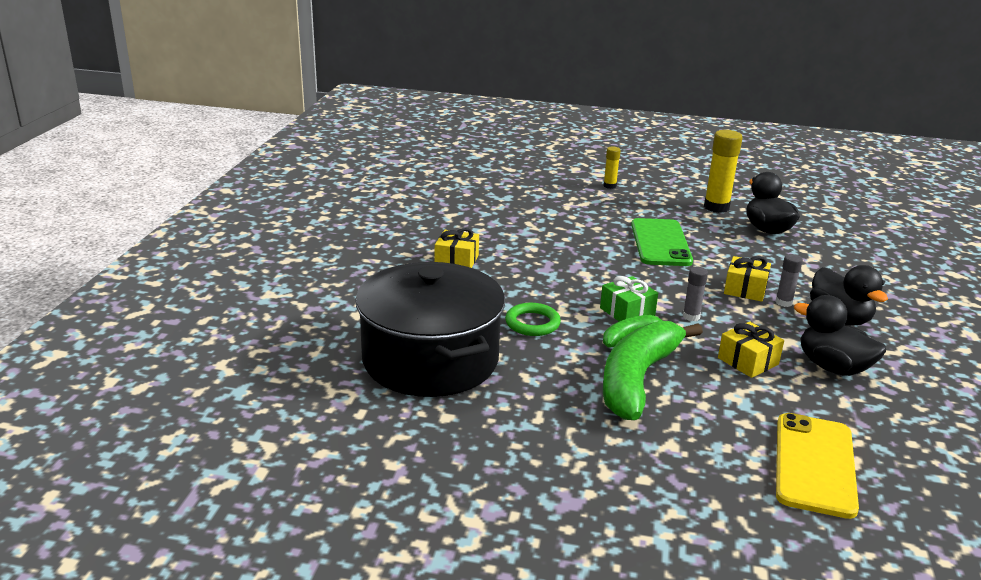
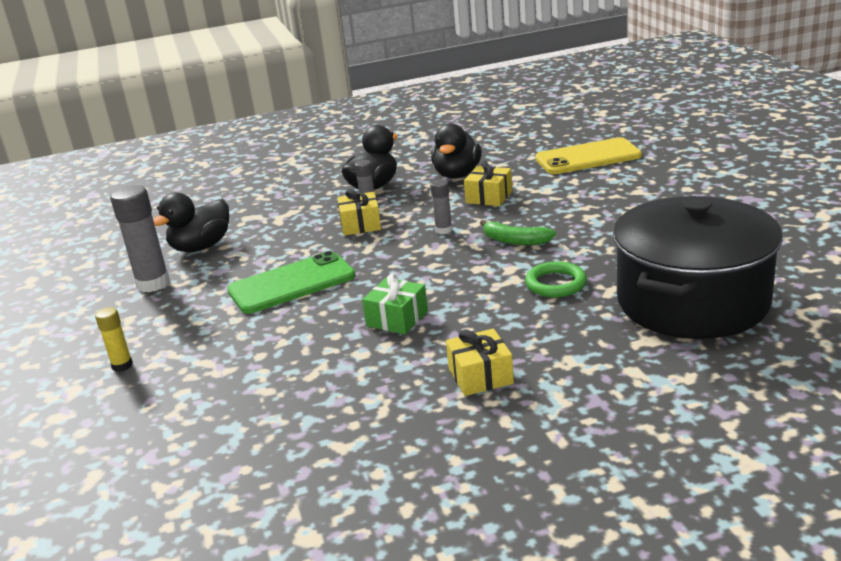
camera: 115 degrees left, 0 degrees up
(627, 312) = (472, 254): green gift -> green gift (397, 318)
(638, 379) = (576, 220): green banana -> none
(716, 207) = (153, 284): yellow glue stick -> grey glue stick

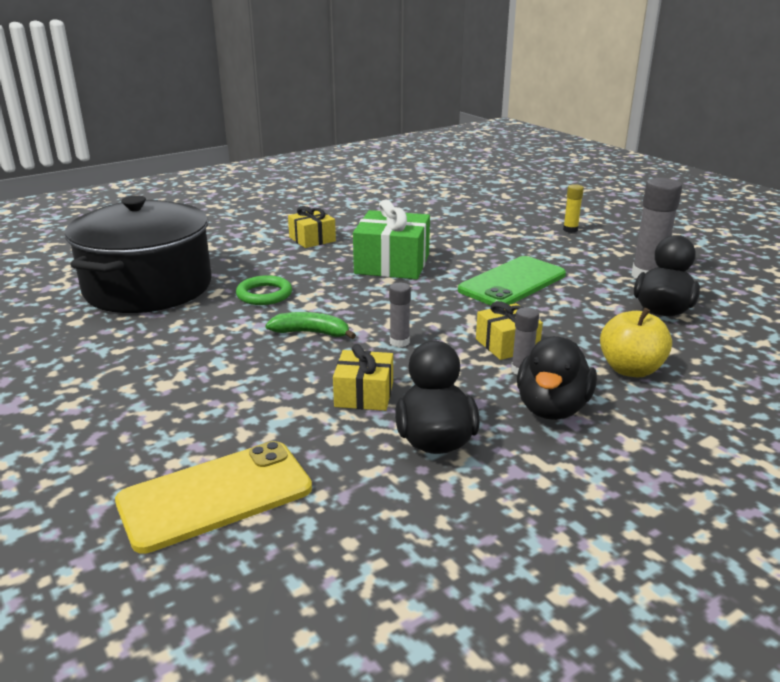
camera: 160 degrees right, 0 degrees up
(294, 205) = (630, 369): none -> yellow apple
(397, 318) = (392, 264): green gift -> green gift, size x1.71

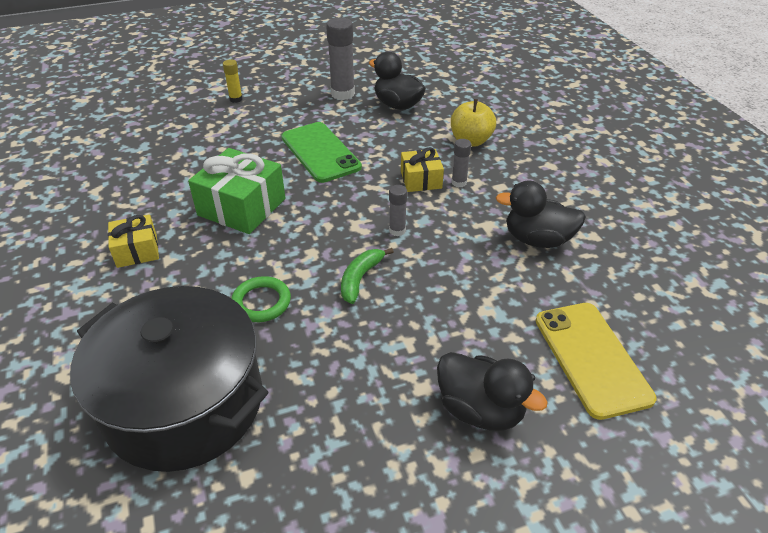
camera: 75 degrees left, 15 degrees up
(364, 394) = (472, 263): yellow gift -> none
(552, 408) = (509, 183): black duck -> black duck (480, 409)

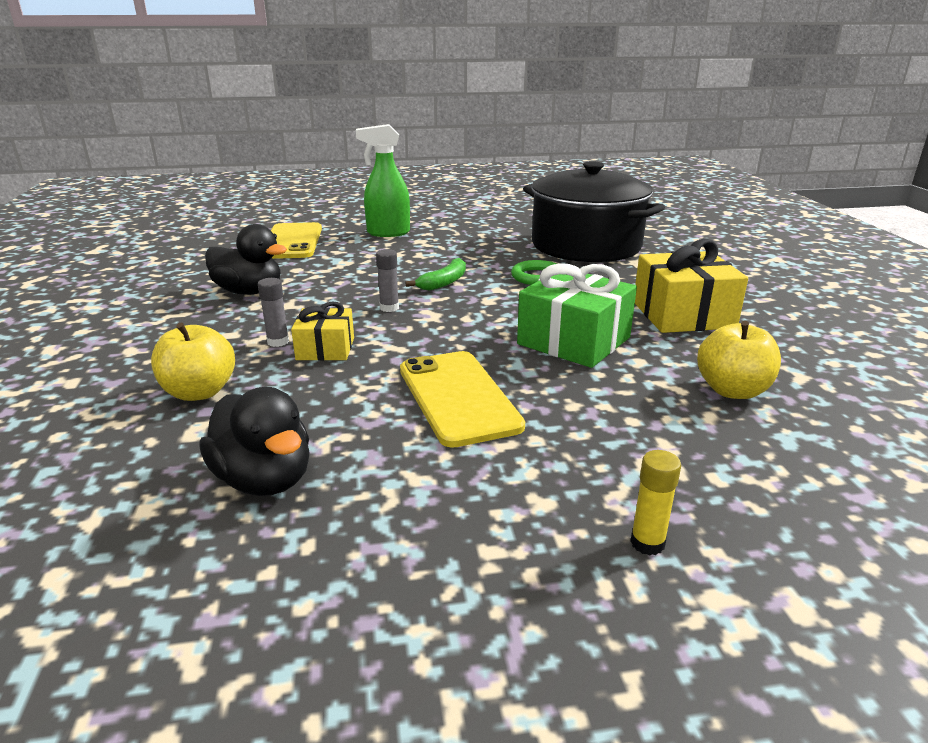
camera: 170 degrees left, 15 degrees down
(137, 250) = (683, 314): yellow gift -> yellow gift, size x1.71
(151, 173) = (732, 390): none -> yellow apple
(320, 152) = (458, 397): green phone -> yellow phone
(342, 94) = (372, 529): grey glue stick -> none
(480, 409) = (387, 233): black duck -> green spray bottle

